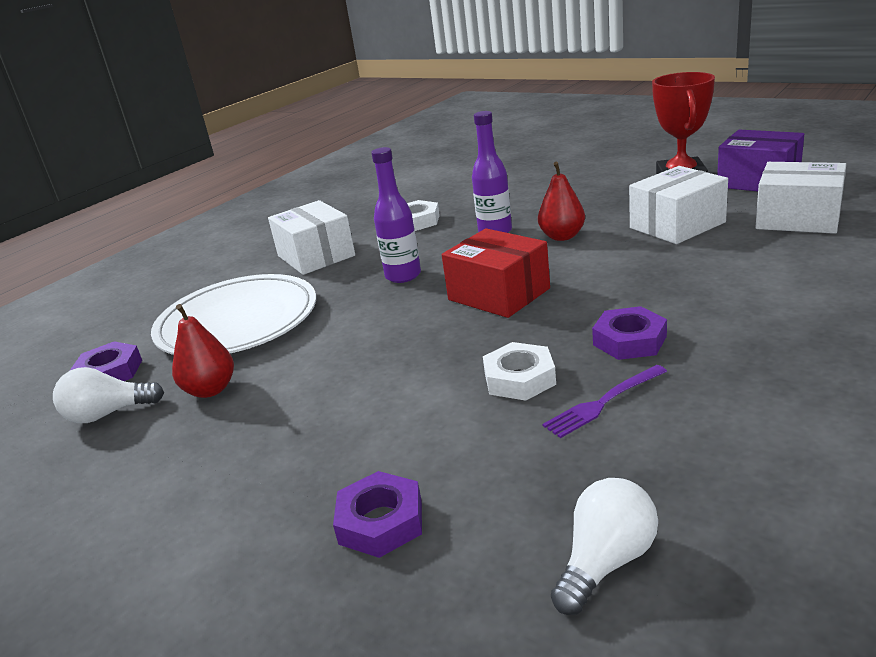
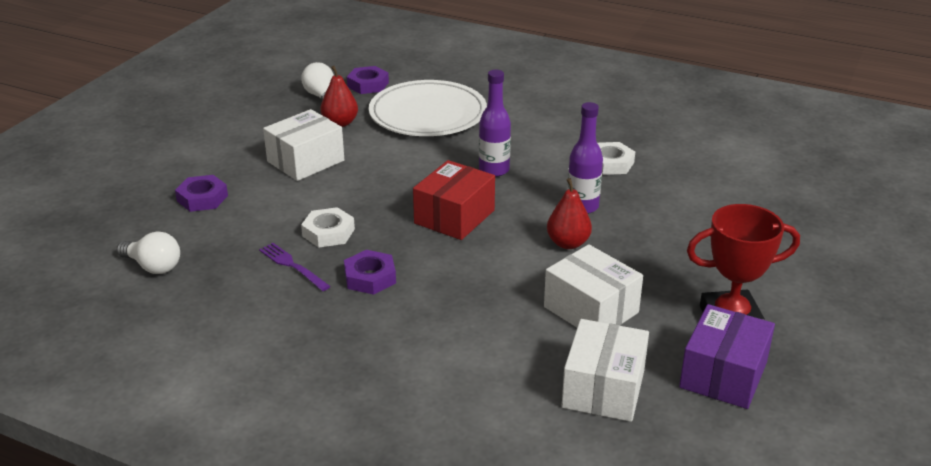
camera: 75 degrees right, 5 degrees up
(316, 256) = (537, 125): white box -> white box (305, 161)

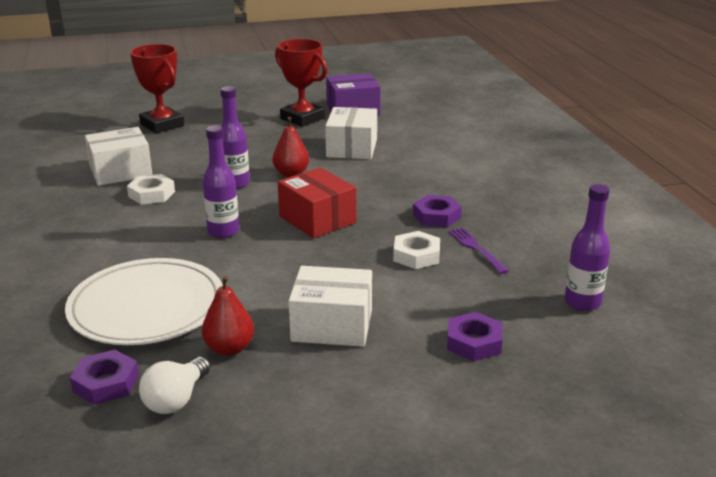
camera: 130 degrees left, 5 degrees down
(153, 266) = (582, 302): white light bulb -> purple bottle
(292, 265) = (476, 248): purple fork -> purple fork turned 150 degrees clockwise
(454, 217) = (317, 219): red box -> red box turned 60 degrees clockwise
(603, 388) = (411, 128): white box -> white box (121, 171)
(801, 220) = (162, 125): none -> red trophy

